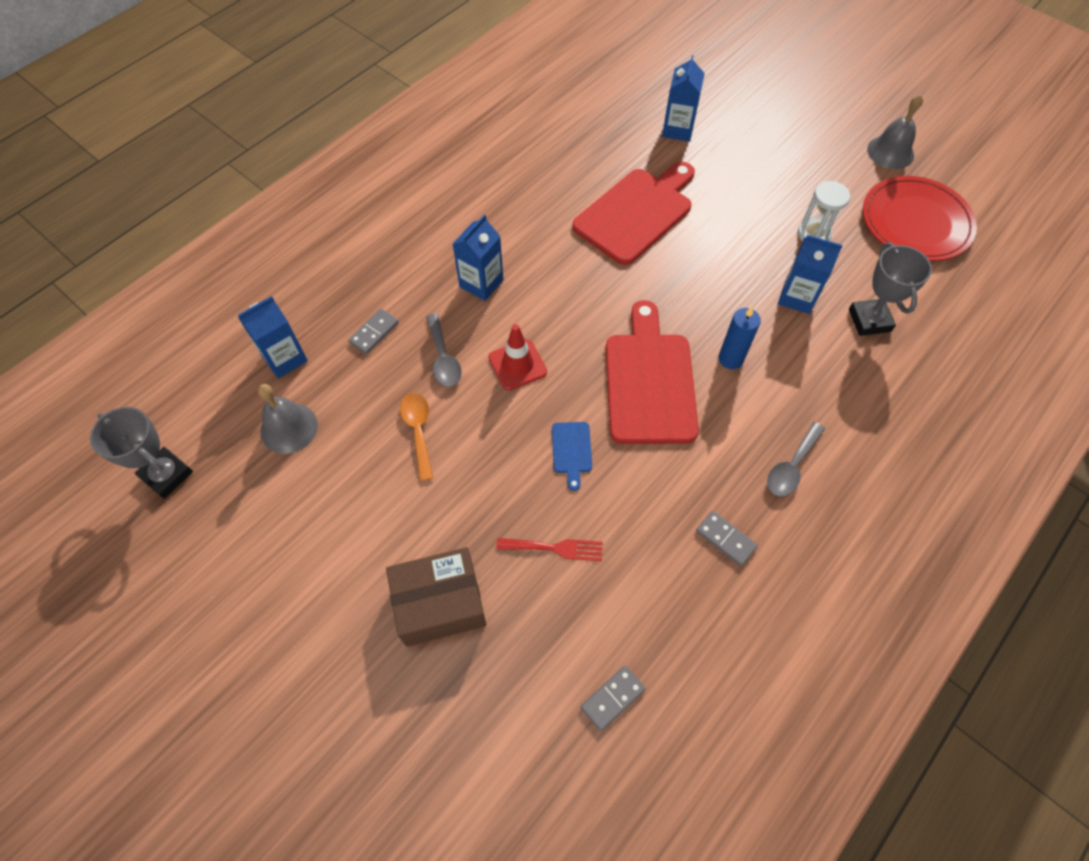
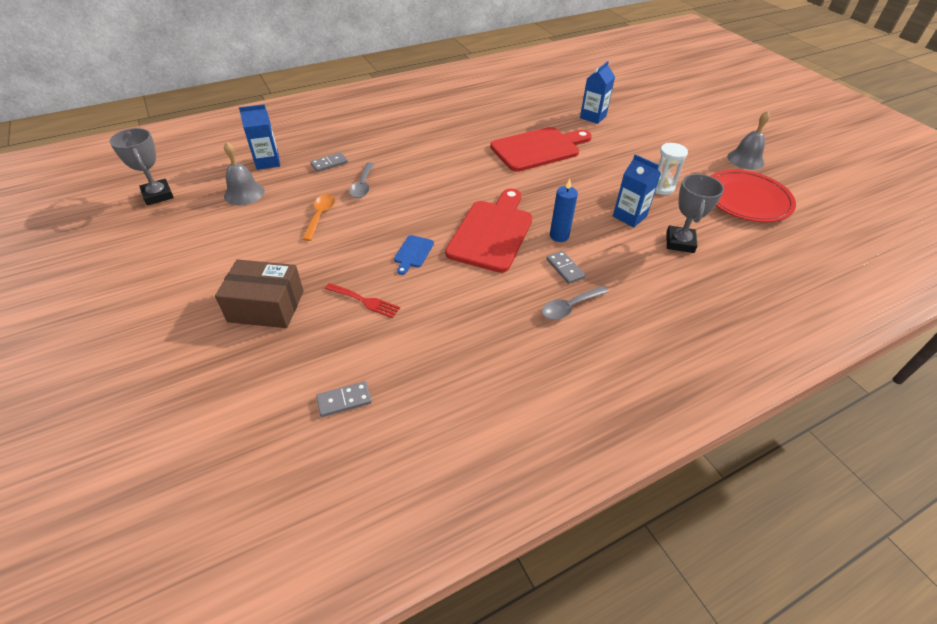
camera: 20 degrees right, 15 degrees down
(481, 283) = (412, 157): blue carton -> none
(517, 365) = (408, 201): red traffic cone -> none
(725, 539) = (492, 334): grey domino -> grey domino (565, 268)

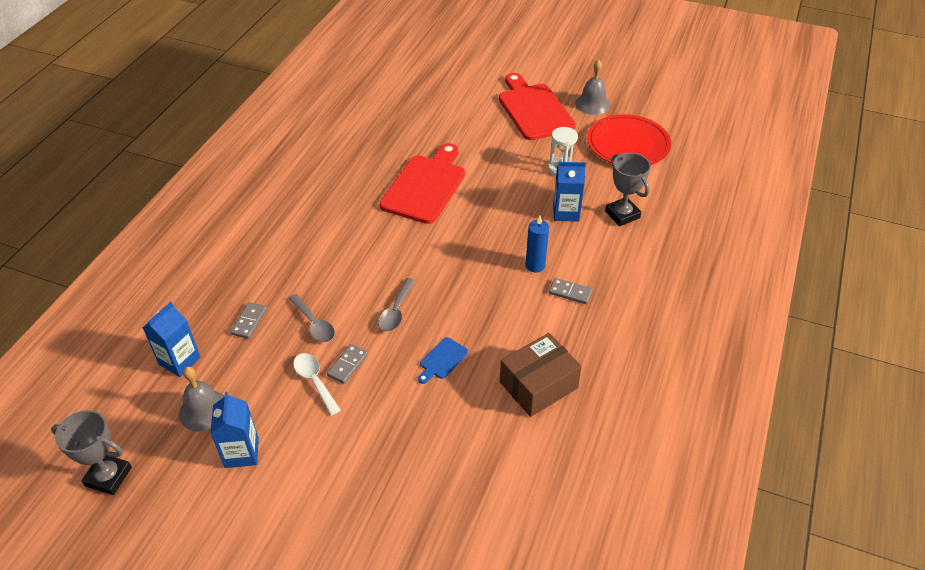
camera: 40 degrees left, 0 degrees up
(266, 306) = (382, 497): brown box -> brown box (538, 385)
(320, 216) = (314, 381): orange spoon -> white spoon
(344, 400) = (542, 518): grey domino -> grey domino (348, 365)
(365, 301) = (457, 430): red fork -> none
(413, 253) = (442, 360): blue cutting board -> blue cutting board turned 60 degrees clockwise
(492, 232) = (481, 296): red cutting board -> red cutting board (534, 109)
(569, 307) = (607, 323): grey spoon -> grey spoon (396, 311)
(593, 117) = (433, 123): blue carton -> blue carton (241, 452)

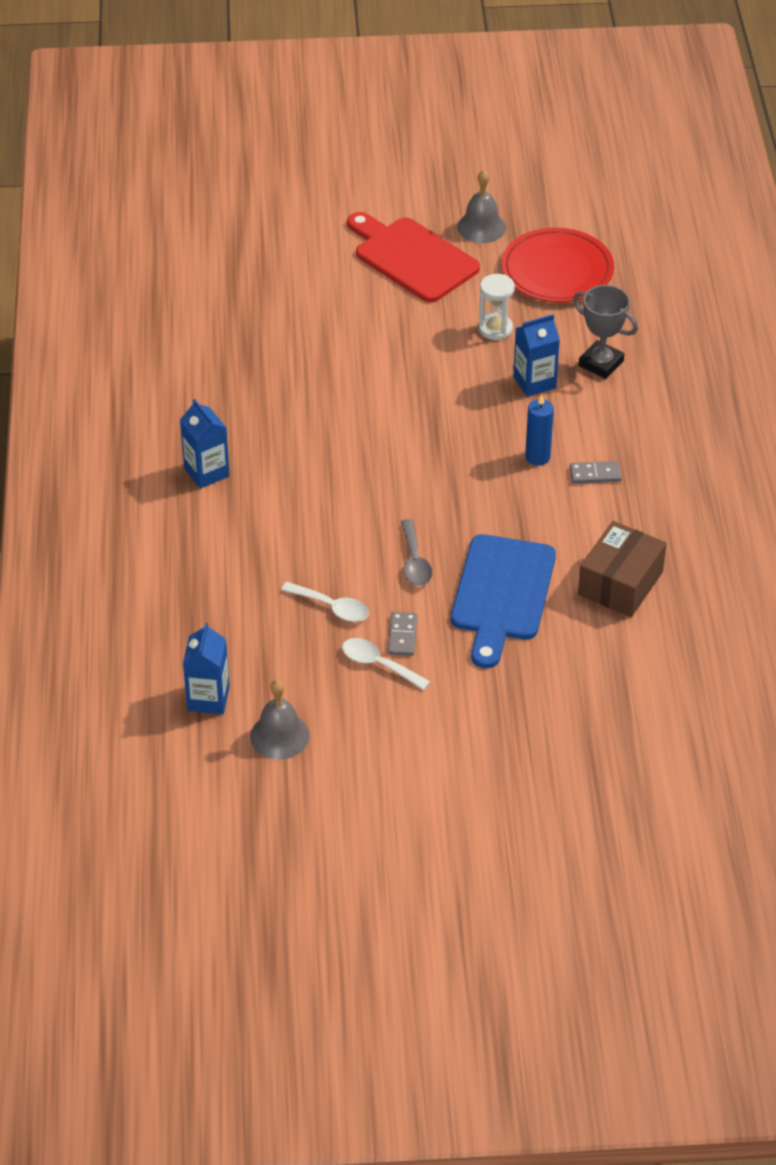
camera: 25 degrees left, 0 degrees up
(108, 477) = (230, 833): grey trophy -> none
(241, 452) = (355, 759): blue carton -> blue carton (206, 472)
(249, 322) = (254, 631): grey domino -> none
(314, 324) = (332, 607): grey spoon -> white spoon
(425, 186) = (344, 403): red cutting board -> none
(442, 360) = (502, 594): blue cutting board -> blue cutting board, size x2.34

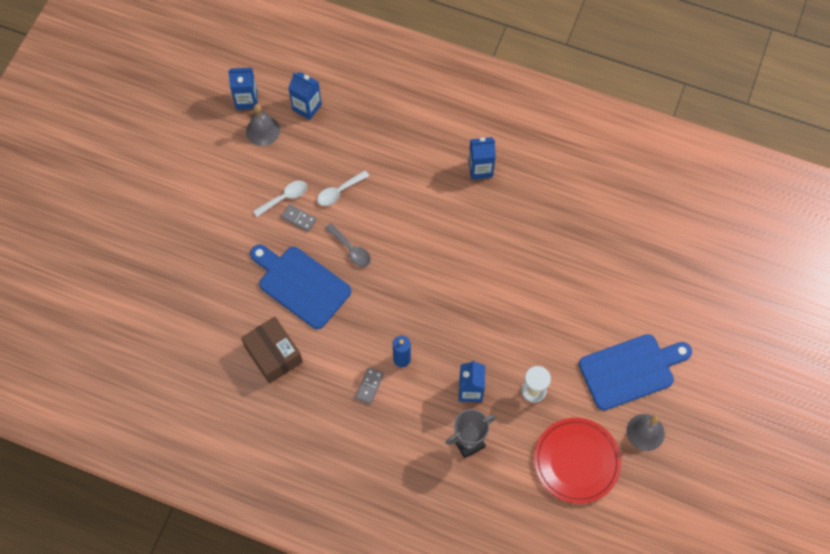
camera: 115 degrees right, 20 degrees up
(235, 779) = (246, 100): none -> blue carton
(412, 258) = (630, 370): red cutting board -> blue cutting board
(415, 561) = (351, 249): grey spoon -> grey spoon turned 150 degrees counterclockwise

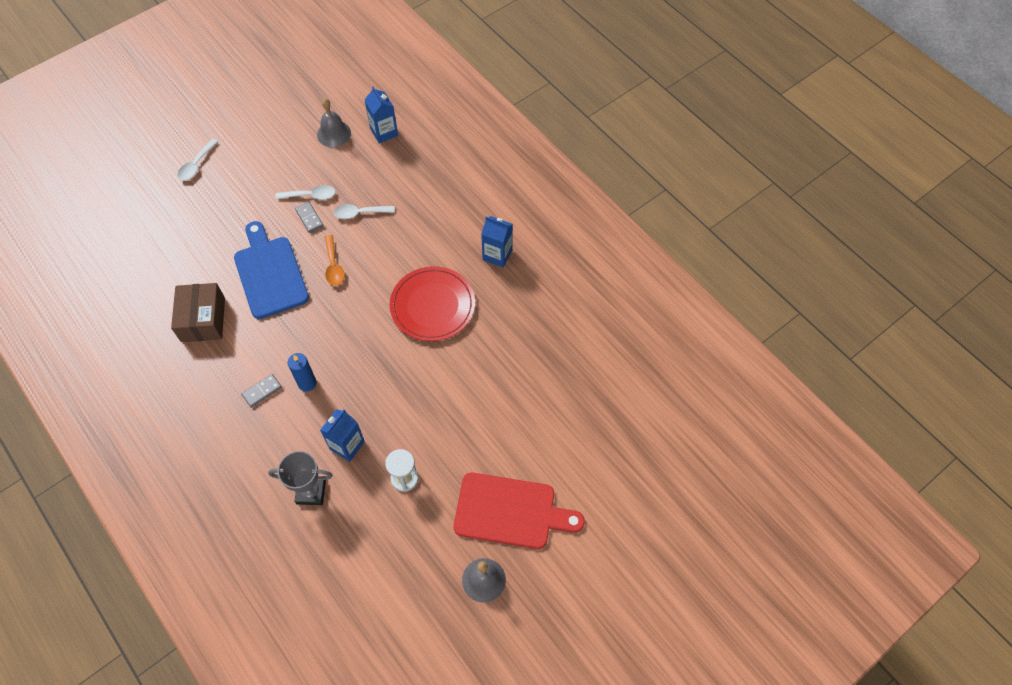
camera: 30 degrees right, 5 degrees down
(159, 222) = (196, 165): none -> white spoon
(246, 100) = (339, 103): blue carton -> none
(351, 249) = (334, 266): grey spoon -> orange spoon
(576, 461) = (397, 569): red plate -> red plate (432, 306)
(630, 370) = (510, 511): blue cutting board -> red cutting board

